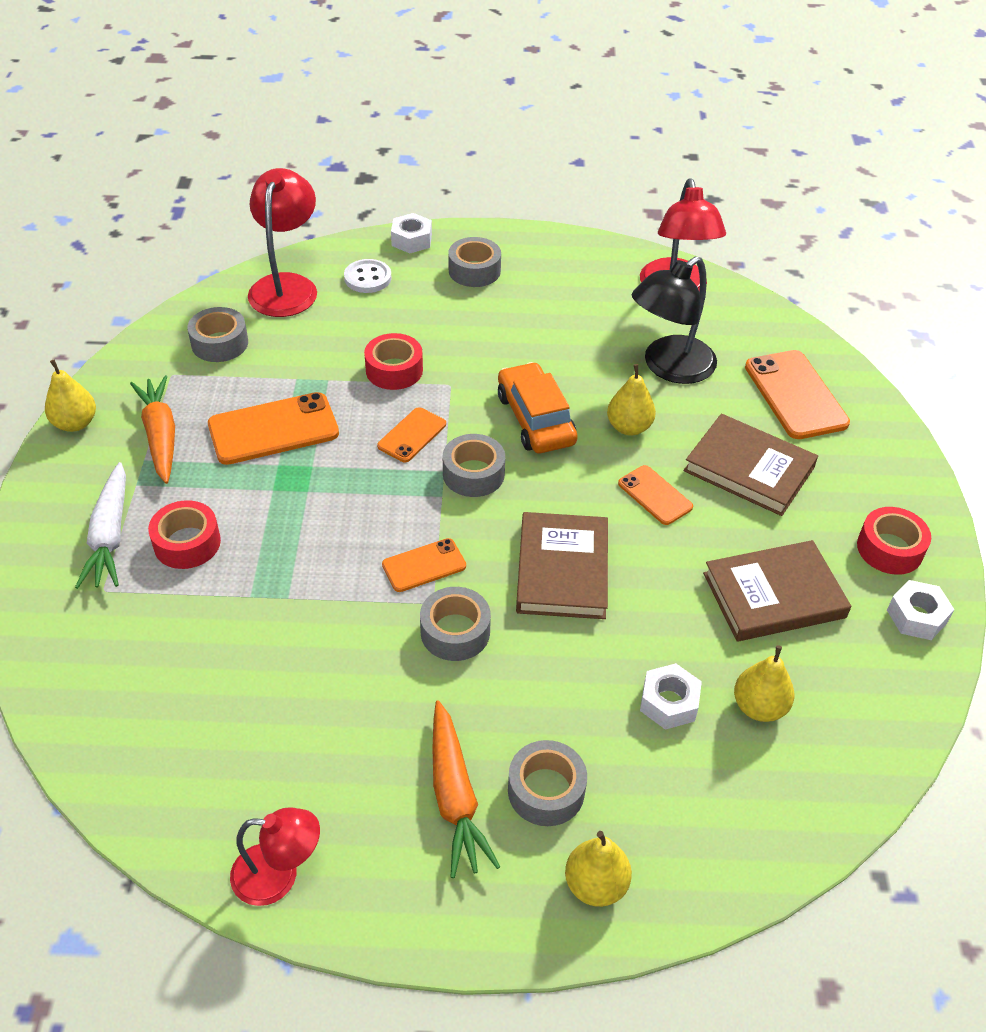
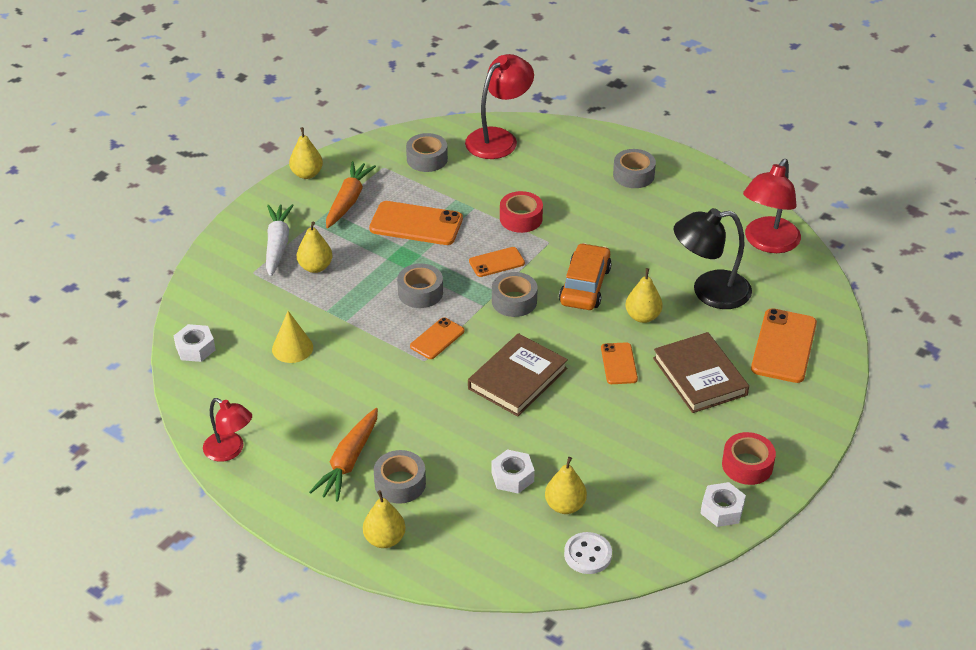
camera: 35 degrees right, 5 degrees down
(110, 536) = (277, 245): white carrot -> white carrot turned 150 degrees clockwise
(187, 543) = (315, 267): red tape -> yellow pear
(246, 672) = (292, 348): none -> yellow cone
(368, 278) = (556, 153): white button -> white button (587, 554)
(411, 240) = (609, 138): white nut -> white nut (195, 348)
(424, 565) = (437, 339): orange phone -> orange phone turned 60 degrees counterclockwise
(455, 632) = (423, 382): grey tape -> grey tape (420, 292)
(774, 595) = (638, 454): brown book -> none

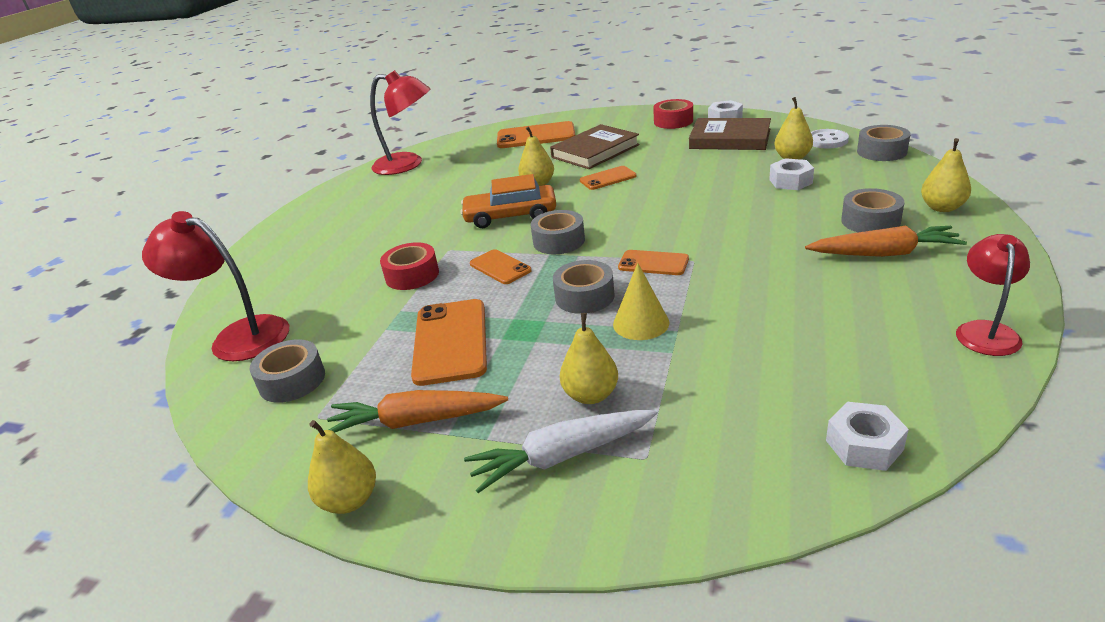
camera: 105 degrees left, 10 degrees down
(292, 348) = (766, 352): yellow cone -> yellow cone (641, 323)
(517, 378) = (670, 210): brown book -> brown book (730, 139)
(633, 175) = (314, 237): grey tape -> grey tape (881, 152)
(709, 291) = (486, 169): black lamp -> none

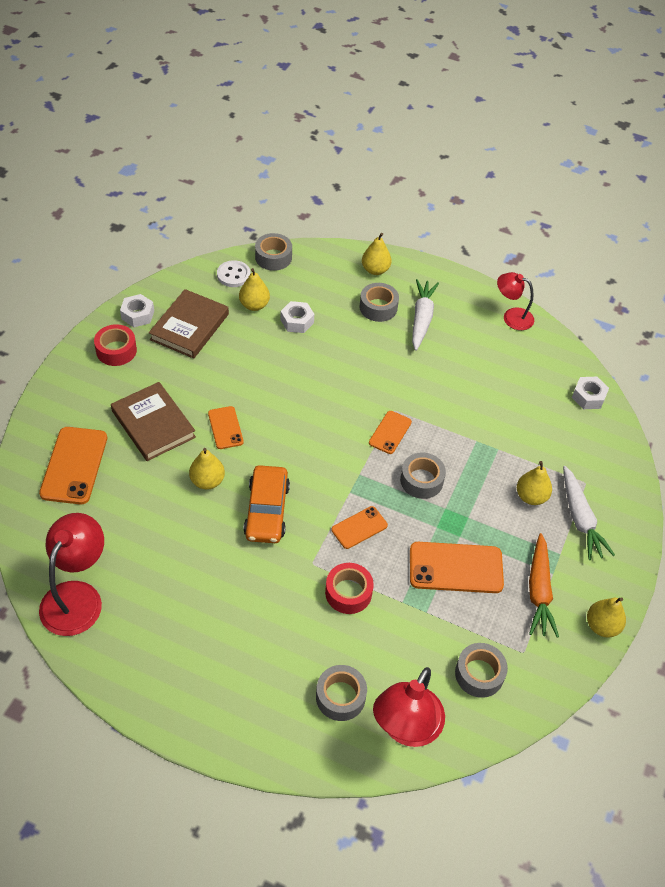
camera: 90 degrees left, 20 degrees up
(559, 241) = (331, 482): grey tape -> grey tape (340, 697)
(641, 323) = (464, 457): yellow cone -> none
(884, 253) = (421, 319): orange carrot -> white carrot

